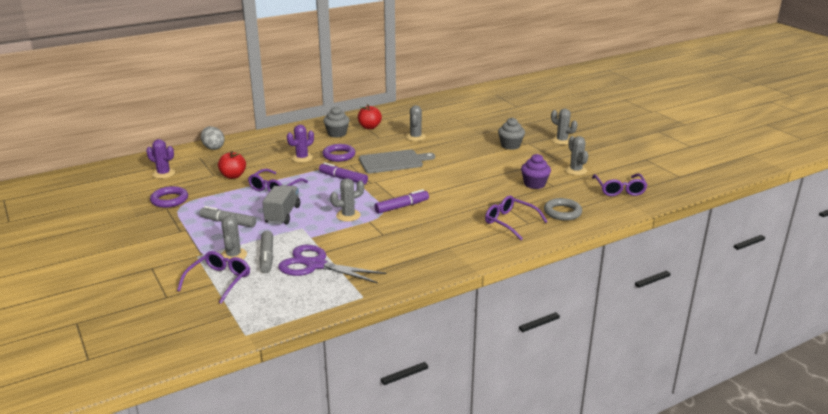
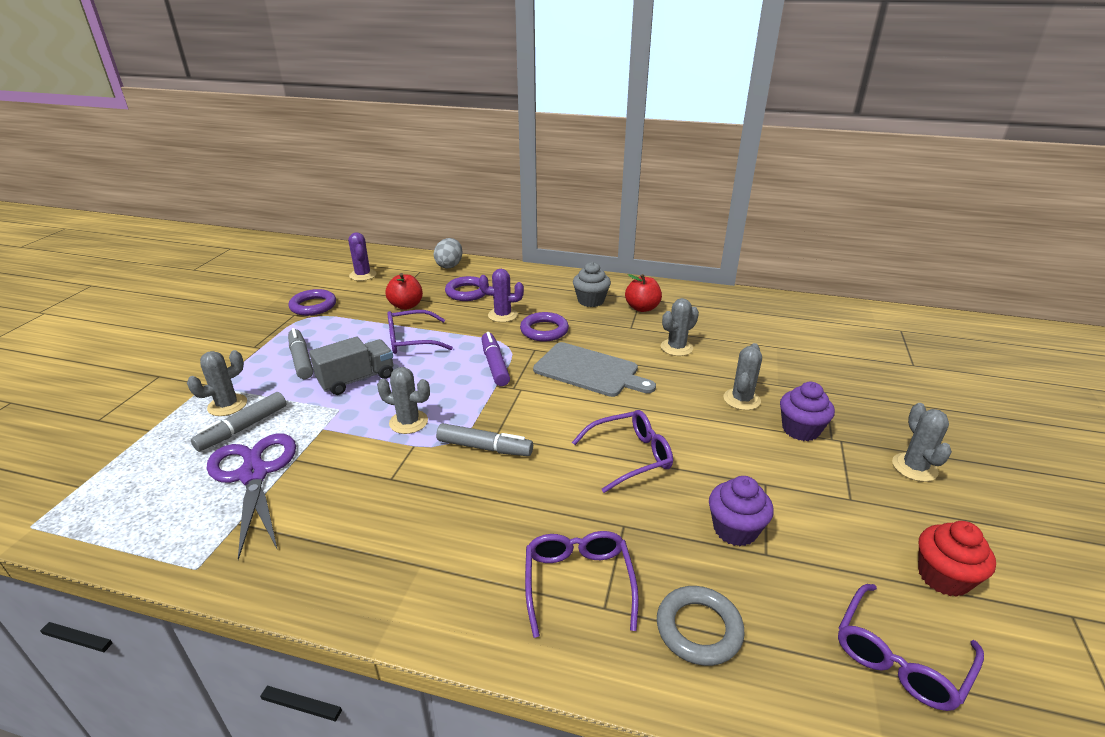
camera: 45 degrees right, 5 degrees up
(219, 281) = (158, 430): purple glasses -> purple glasses (630, 456)
(257, 156) = (467, 292): none -> purple ring
(402, 207) = (484, 447): purple marker -> grey marker
(510, 145) = (800, 430): grey cupcake -> purple cupcake
(575, 170) = (858, 547): grey cactus -> grey cactus (741, 399)
(606, 166) = (943, 577): none -> red cupcake

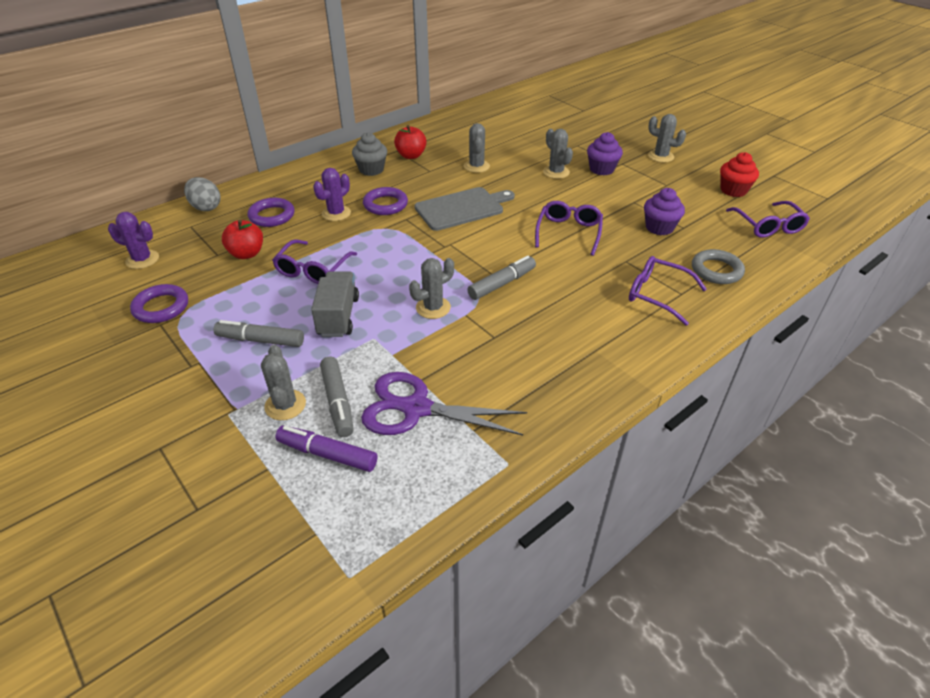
camera: 55 degrees left, 10 degrees up
(495, 365) = (404, 243): purple marker -> purple marker (327, 454)

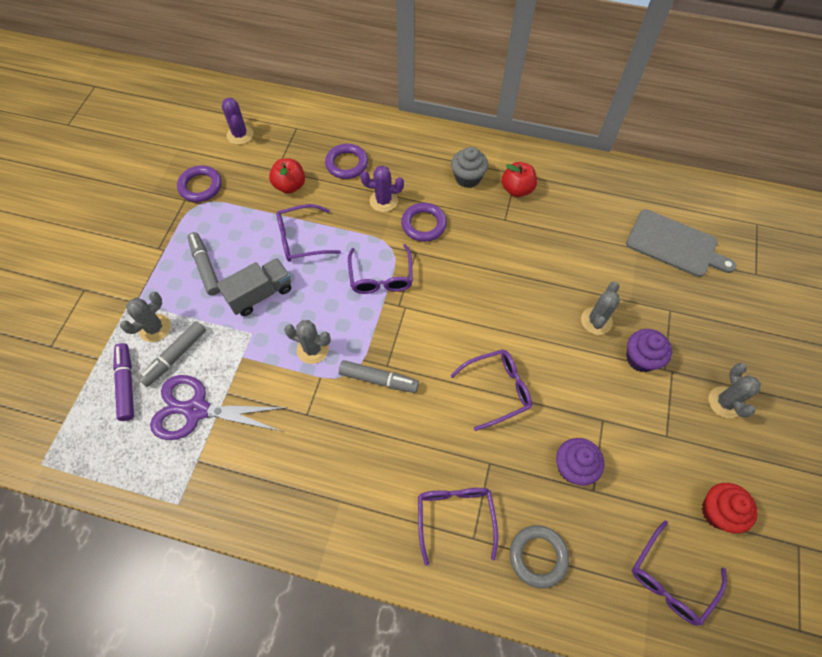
camera: 55 degrees right, 20 degrees up
(206, 207) = (325, 117): grey egg -> none
(407, 244) = (381, 277): none -> purple glasses
(416, 408) = (197, 410): purple scissors -> purple scissors turned 60 degrees counterclockwise
(462, 208) = (465, 282): grey cutting board -> grey cutting board (674, 244)
(476, 166) = (545, 250): grey cactus -> none

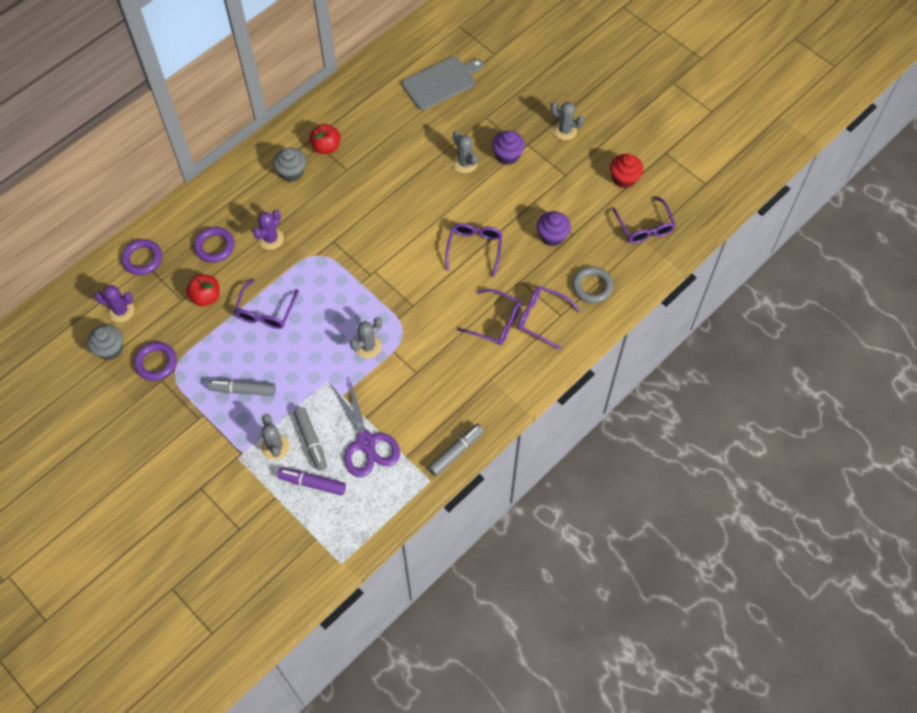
camera: 60 degrees left, 0 degrees up
(197, 148) = (110, 349): none -> grey cupcake
(197, 410) = (366, 442): purple scissors -> purple scissors turned 60 degrees counterclockwise
(260, 294) = (296, 361): grey truck -> none
(379, 380) = (420, 315): grey marker -> grey marker (456, 452)
(381, 277) = (338, 274): purple glasses -> purple glasses (496, 322)
(423, 224) = (312, 223): purple ring -> purple ring (142, 259)

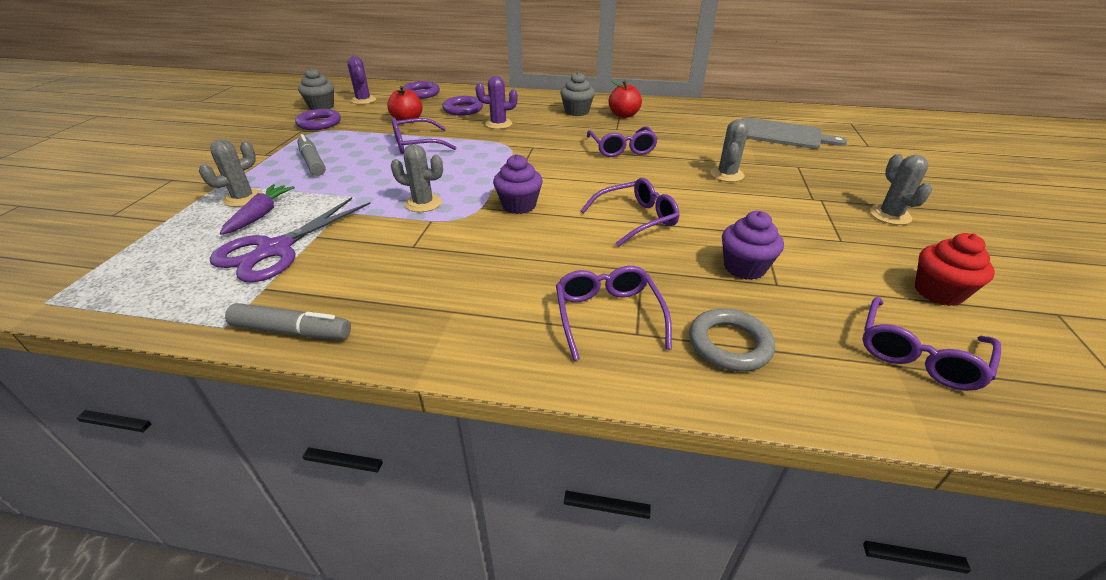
camera: 55 degrees right, 25 degrees down
(311, 441) = (261, 215): grey marker -> purple carrot
(312, 483) = (193, 235): purple marker -> none
(496, 322) = (552, 276): purple glasses -> purple glasses (622, 149)
(507, 155) = (784, 193): purple cupcake -> purple cupcake (519, 205)

